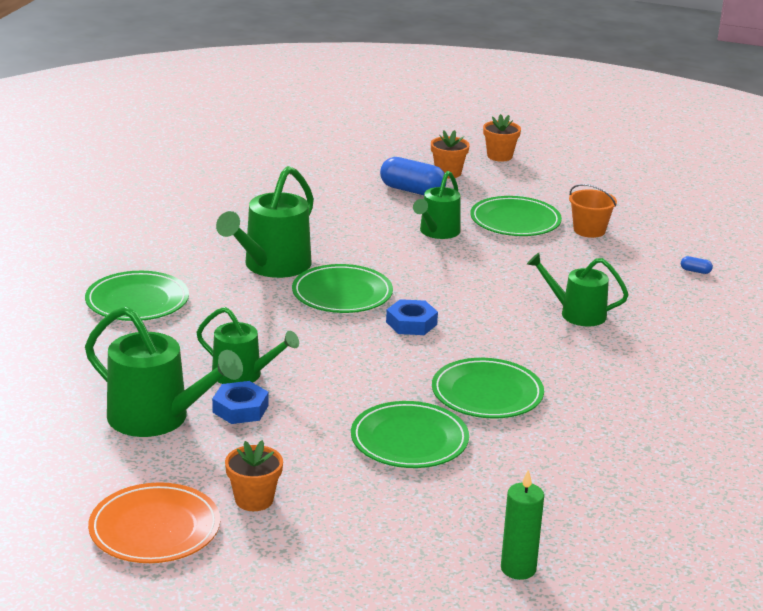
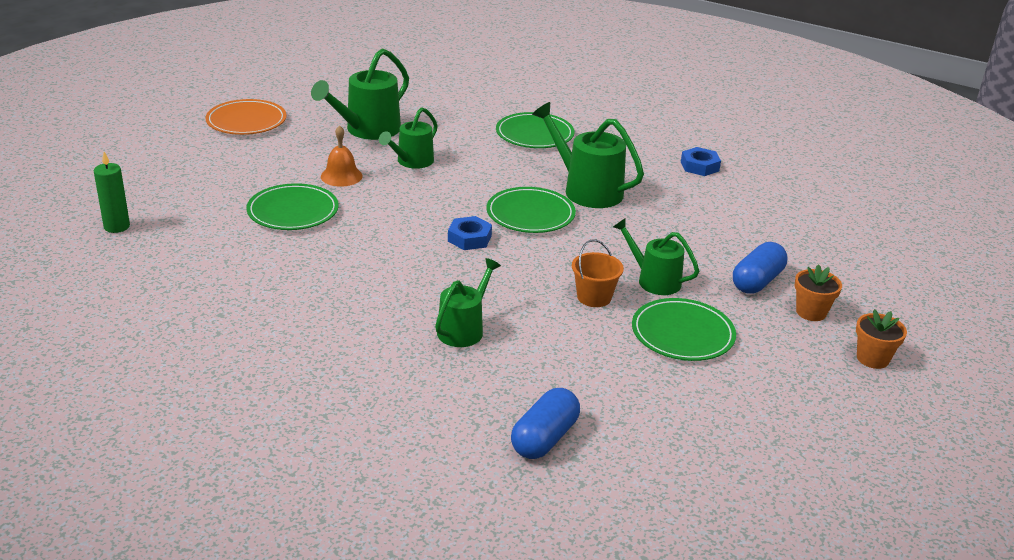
camera: 100 degrees right, 5 degrees up
(240, 409) = (366, 157): blue nut -> blue nut (699, 166)
(254, 500) = (256, 151): orange flower pot -> none
(302, 419) = (341, 176): none -> orange bell
(487, 393) = (341, 254): green plate -> none
(589, 230) = (658, 382): orange bucket -> orange bucket (594, 297)
(695, 271) = (544, 438): blue capsule -> blue capsule, size x2.41

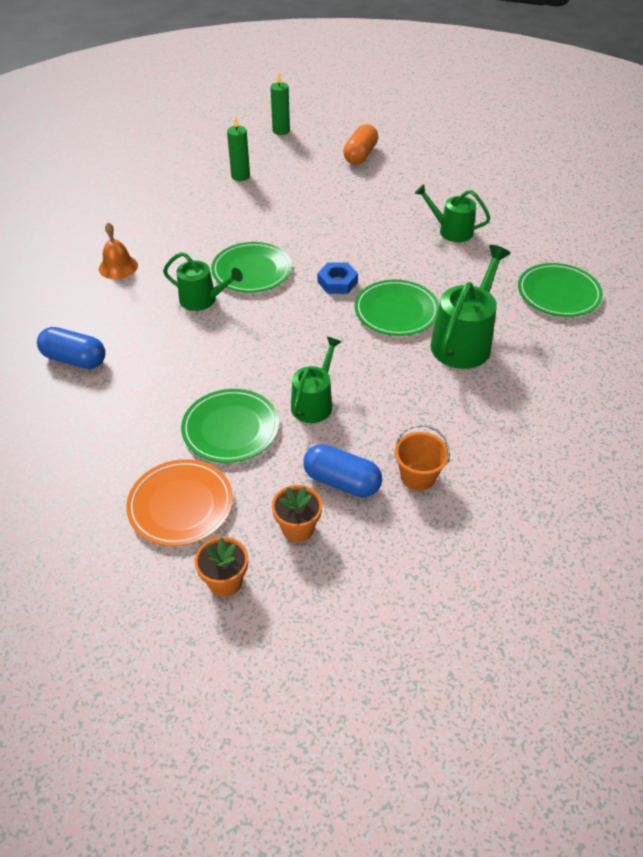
camera: 80 degrees right, 15 degrees up
(208, 271) = (240, 176): none -> green candle
(225, 184) = (360, 155): none -> orange capsule
(246, 121) = (464, 141): orange plate -> orange plate (181, 505)
(293, 211) = (336, 191): green plate -> green plate (252, 270)
(341, 176) = (403, 201): orange bell -> orange bell (118, 267)
(368, 130) = (493, 198): green watering can -> none
(594, 297) = (272, 366): orange bucket -> orange bucket (418, 476)
(699, 166) = (573, 424): blue nut -> none

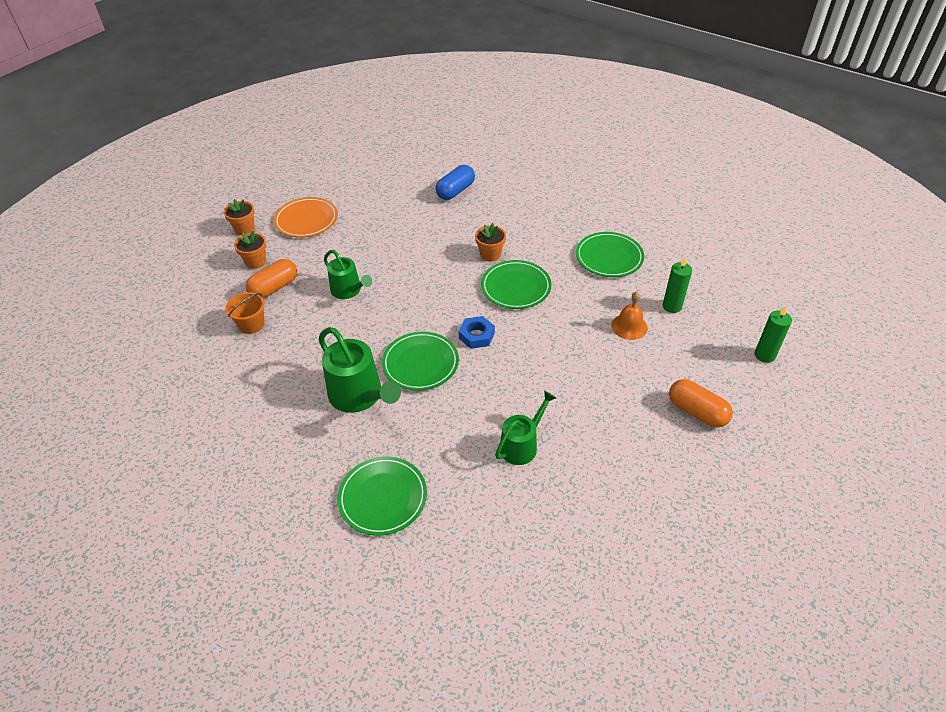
camera: 110 degrees right, 0 degrees up
(118, 267) = (551, 218): orange bell -> orange bell (629, 326)
(202, 300) = (490, 254): green watering can -> orange flower pot
(230, 428) = (351, 248): green plate -> green plate (609, 257)
(341, 481) = (274, 288): blue capsule -> orange capsule

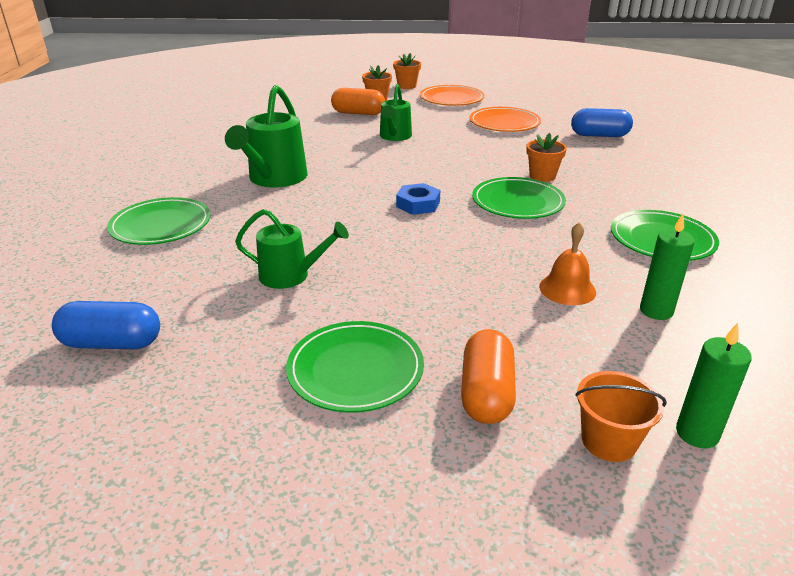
camera: 55 degrees right, 15 degrees down
(251, 324) = (308, 119): orange bucket -> orange bucket (609, 441)
(387, 221) = (504, 123): none -> orange plate
(420, 363) = (345, 191): green plate -> green plate (355, 370)
(539, 572) = (112, 343): none -> blue capsule

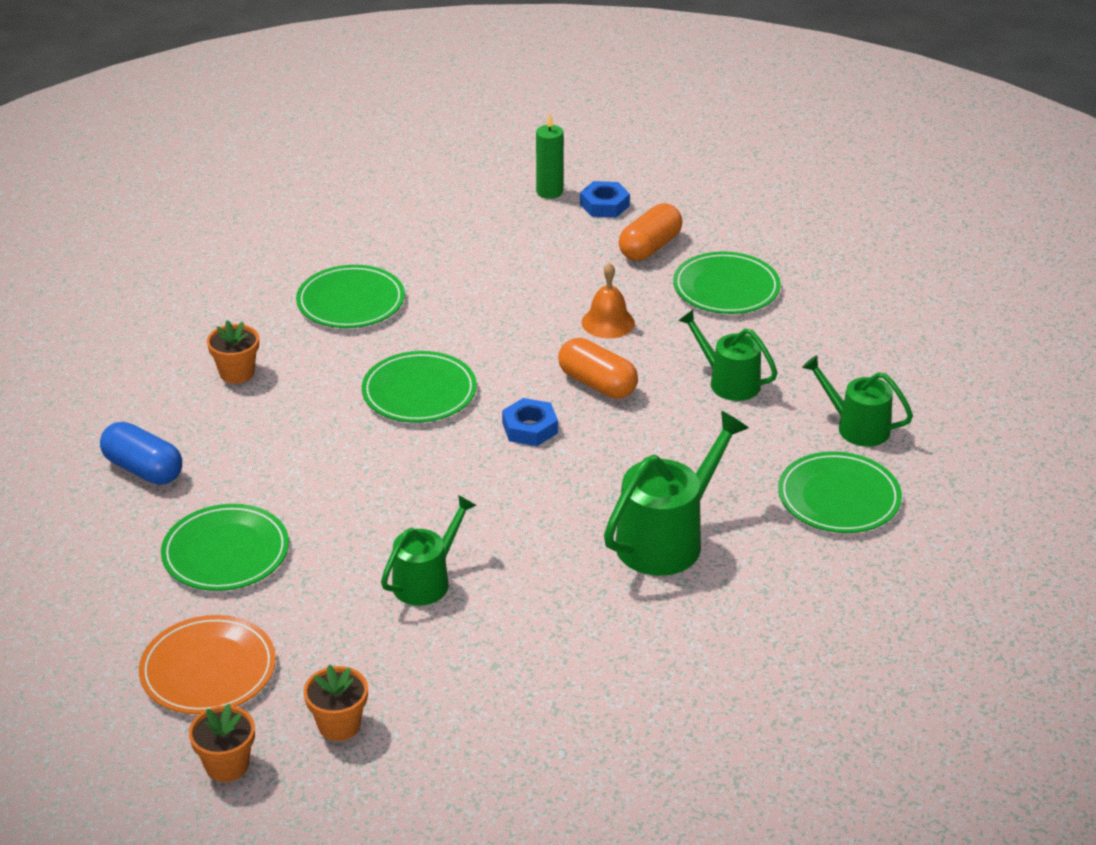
camera: 150 degrees left, 5 degrees up
(112, 343) = (904, 367): blue capsule -> none
(156, 274) = (857, 427): none -> green watering can
(358, 113) = (418, 682): orange capsule -> orange capsule (597, 384)
(504, 123) = (226, 552): orange plate -> green plate
(542, 176) = (336, 420): orange flower pot -> orange flower pot (237, 373)
(567, 289) = (503, 290): orange bell -> orange bell (608, 322)
(609, 441) = (604, 205): orange bucket -> blue nut
(656, 311) = (461, 253): green candle -> none

